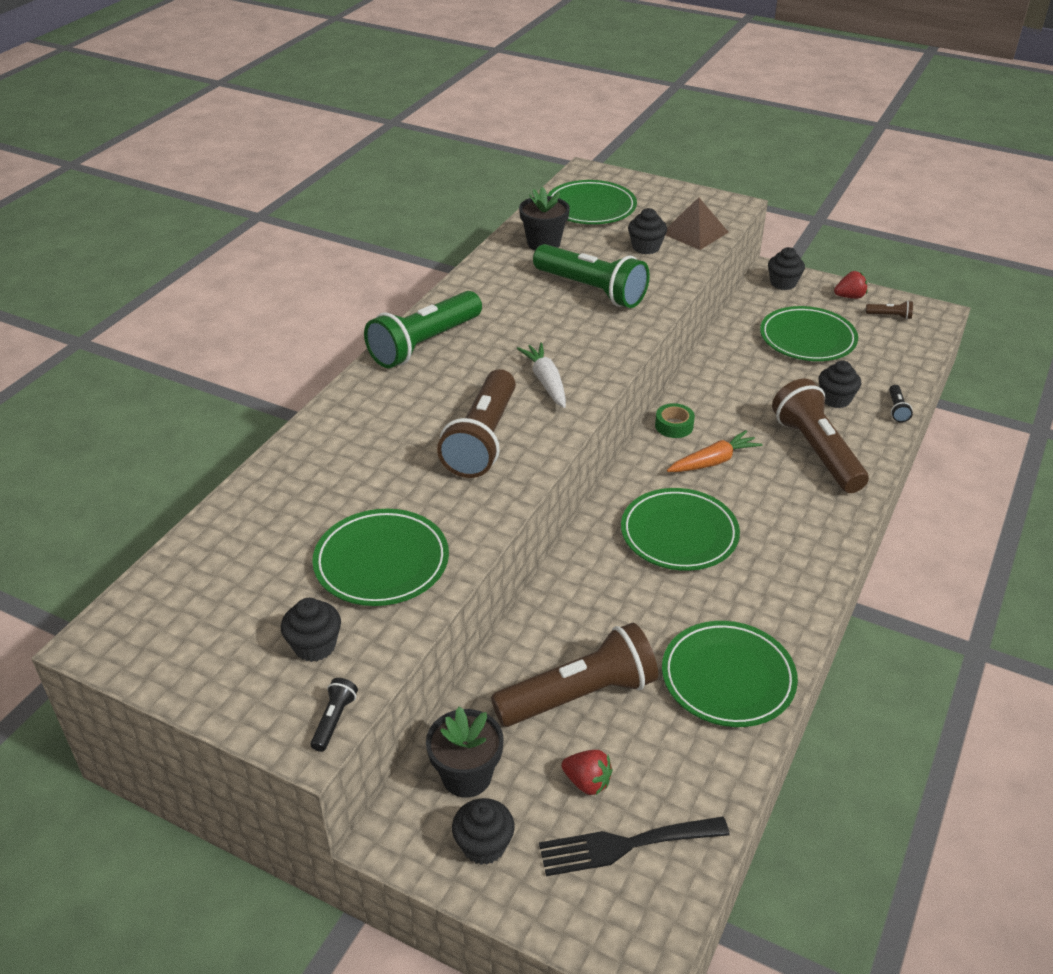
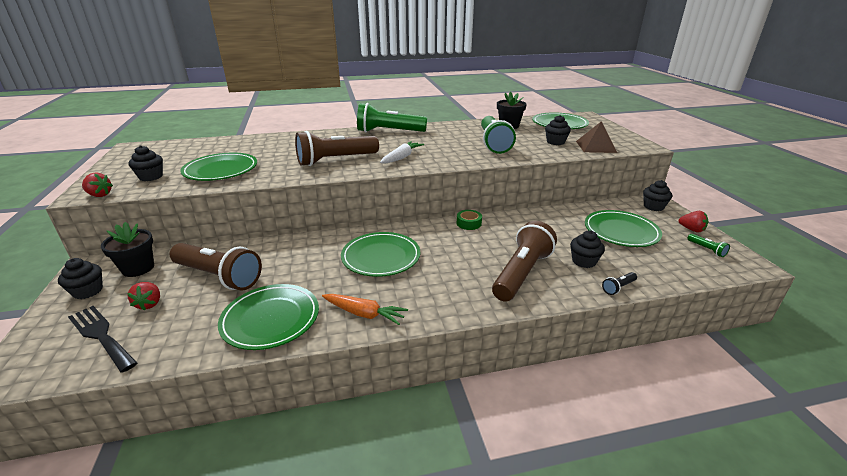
camera: 50 degrees right, 10 degrees down
(334, 720) = (99, 195): black flashlight -> red strawberry
(713, 461) = (457, 244): orange carrot -> orange carrot (364, 314)
(890, 316) = (706, 249): brown flashlight -> green flashlight

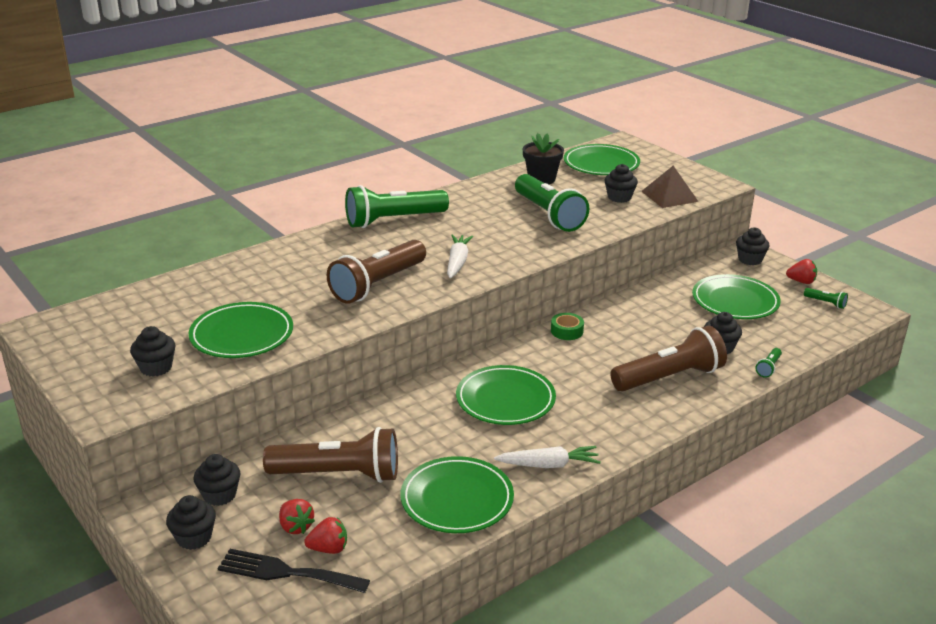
camera: 25 degrees left, 0 degrees up
(99, 195) = (129, 410): red strawberry -> red strawberry (329, 549)
(138, 268) = (219, 495): black flower pot -> black cupcake
(364, 314) = (548, 465): orange carrot -> white carrot
(522, 273) = (669, 377): brown flashlight -> brown flashlight turned 60 degrees clockwise
(618, 287) = (768, 368): black flashlight -> green flashlight

